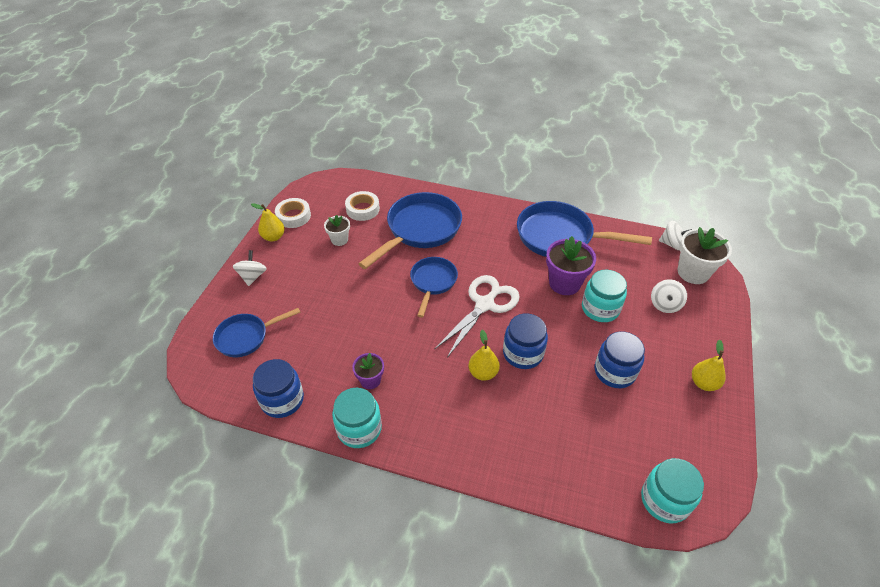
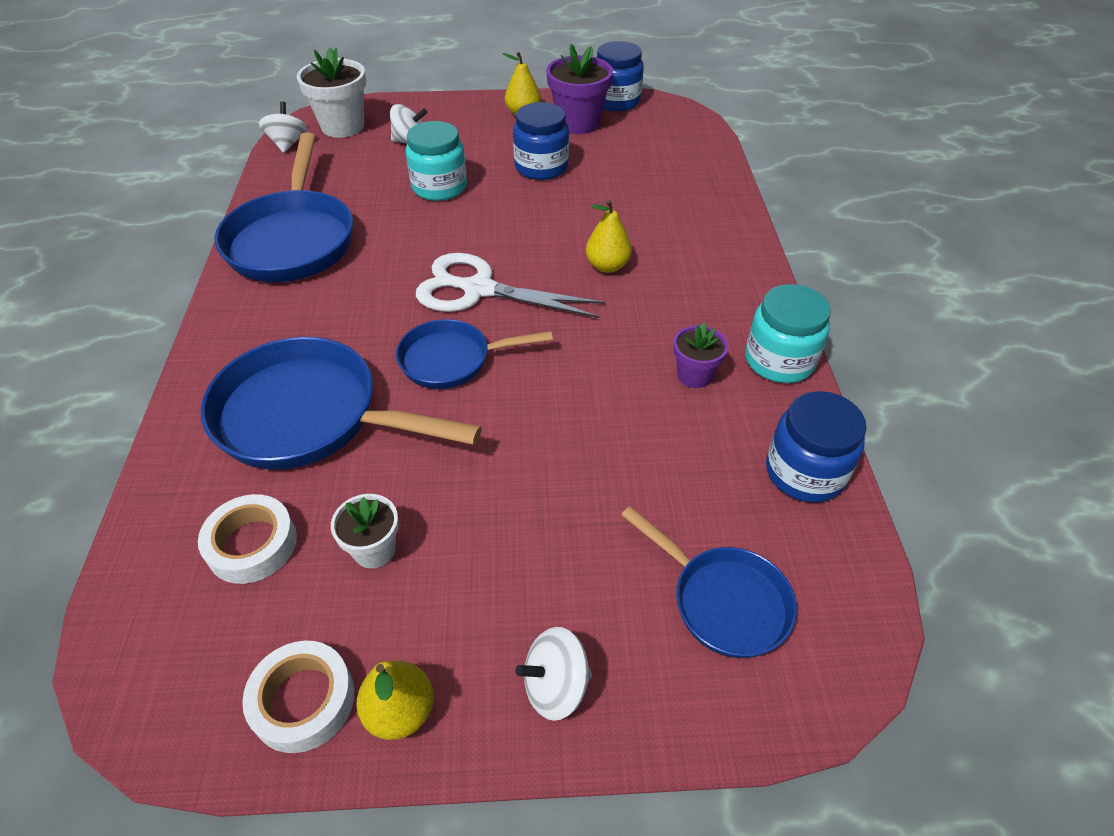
camera: 110 degrees left, 0 degrees up
(523, 353) = (553, 238): blue jar -> blue jar (616, 101)
(564, 283) = (401, 221): purple flower pot -> purple flower pot (578, 123)
(664, 500) = (682, 127): turquoise jar -> none

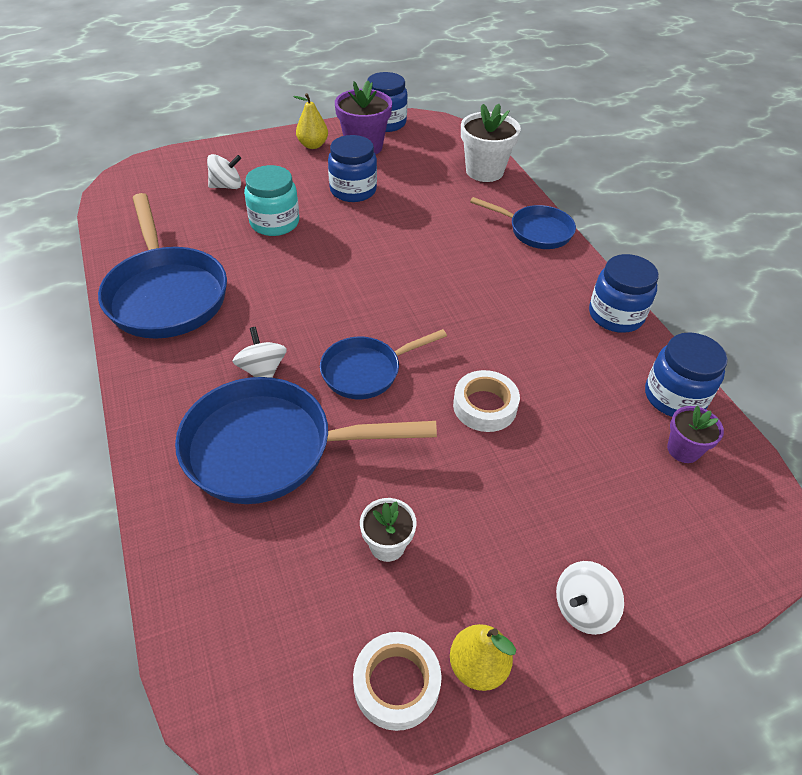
camera: 20 degrees left, 0 degrees up
(252, 544) = (281, 570): white tape -> white tape (485, 406)
(288, 144) = (111, 206): white spinning top -> white spinning top (262, 370)
(343, 126) = (155, 181): white flower pot -> white flower pot (484, 171)
(478, 289) = (356, 306): white scissors -> none
(607, 266) = (450, 265): yellow pear -> none
(694, 375) = (561, 341): purple flower pot -> purple flower pot (683, 450)
(723, 601) = (666, 508): blue pan -> blue pan (535, 231)
(779, 360) = (615, 315): turquoise jar -> blue jar

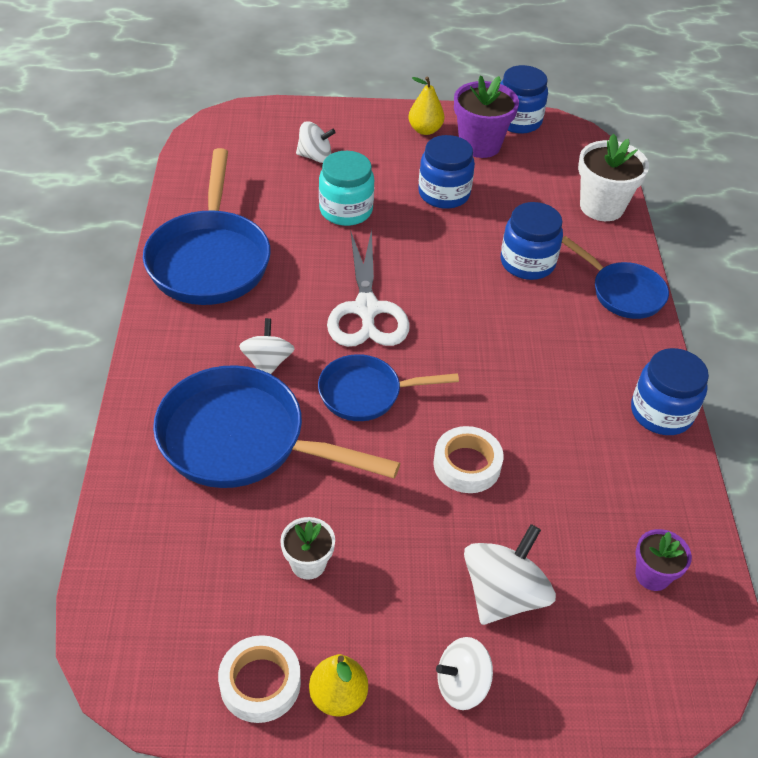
camera: 20 degrees right, 0 degrees up
(332, 300) = (366, 310): none -> white scissors
(574, 510) = (503, 594): none -> white spinning top
(674, 397) = (676, 519): blue jar -> blue jar (527, 263)

